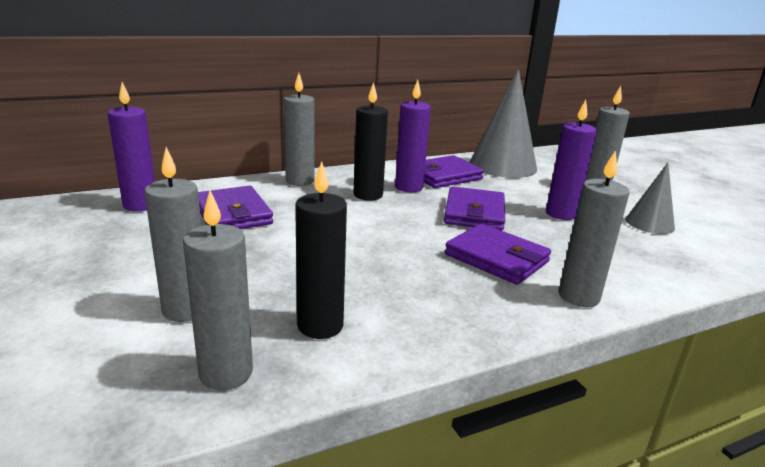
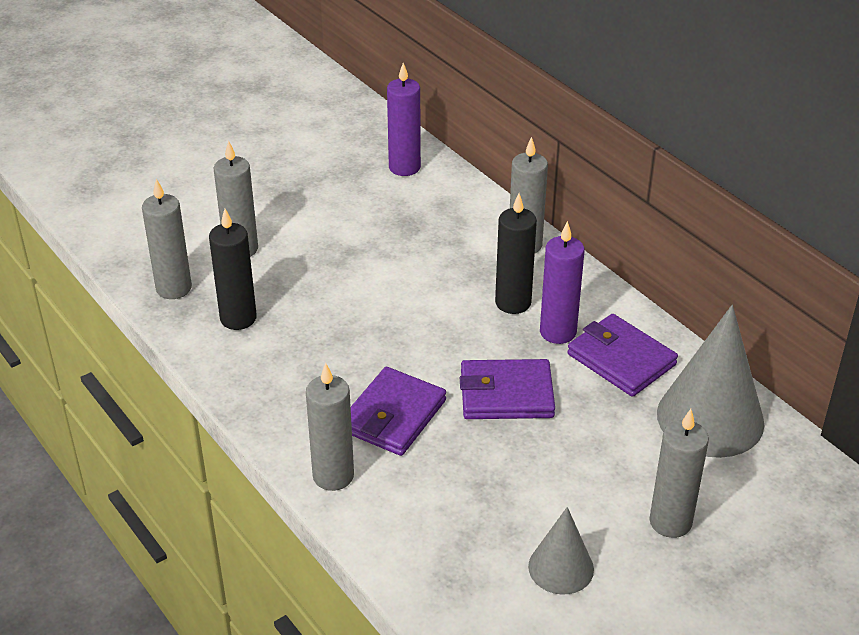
camera: 80 degrees right, 15 degrees up
(233, 214) = (413, 224): purple wallet -> none
(561, 214) = (545, 475): purple candle -> none

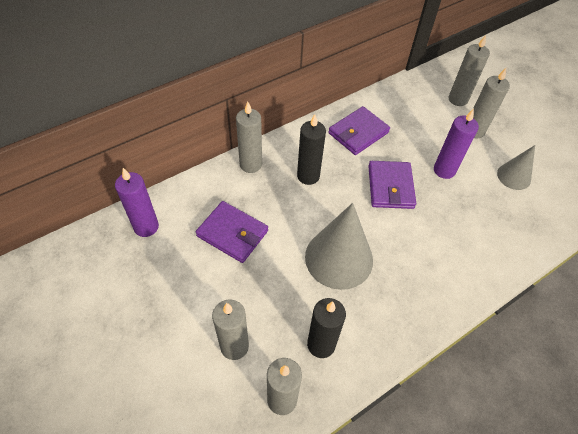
camera: 90 degrees left, 15 degrees up
(333, 476) = (470, 280): grey candle -> grey candle (458, 99)
(393, 416) = (414, 245): purple wallet -> purple wallet (232, 233)
(558, 332) = (335, 157): purple candle -> purple candle (444, 170)
(710, 418) = (401, 105): grey cone -> grey cone (339, 258)

